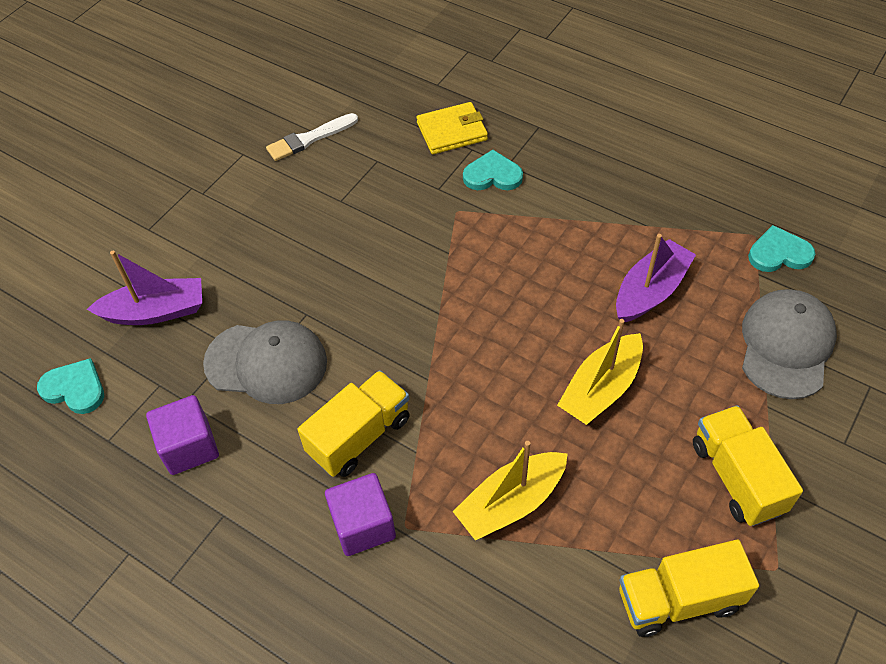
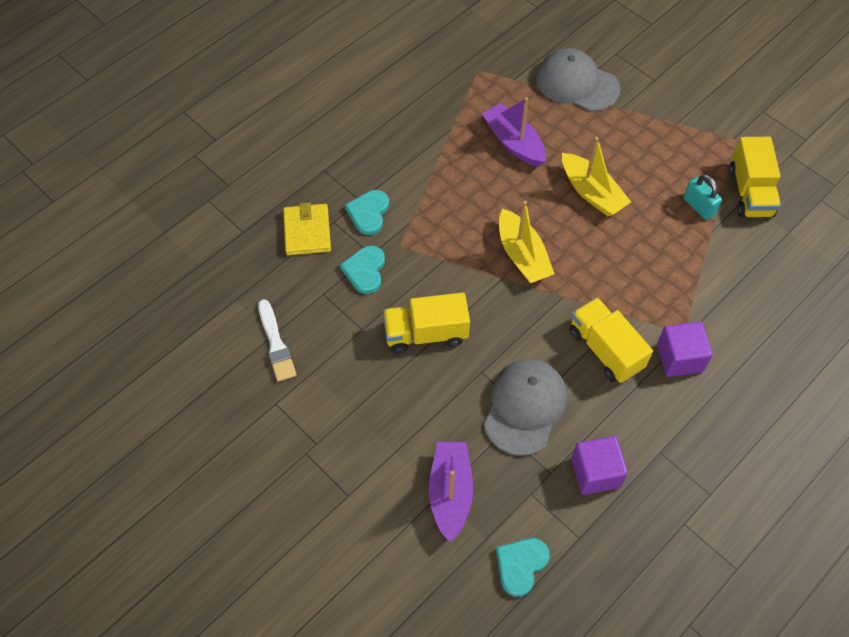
camera: 80 degrees left, 5 degrees up
(511, 502) = (673, 265): yellow boat -> yellow boat (522, 255)
(624, 527) = (698, 207): none -> turquoise padlock
(736, 477) = (671, 139): yellow truck -> yellow truck (426, 334)
(779, 253) = (499, 62): turquoise heart -> turquoise heart (365, 270)

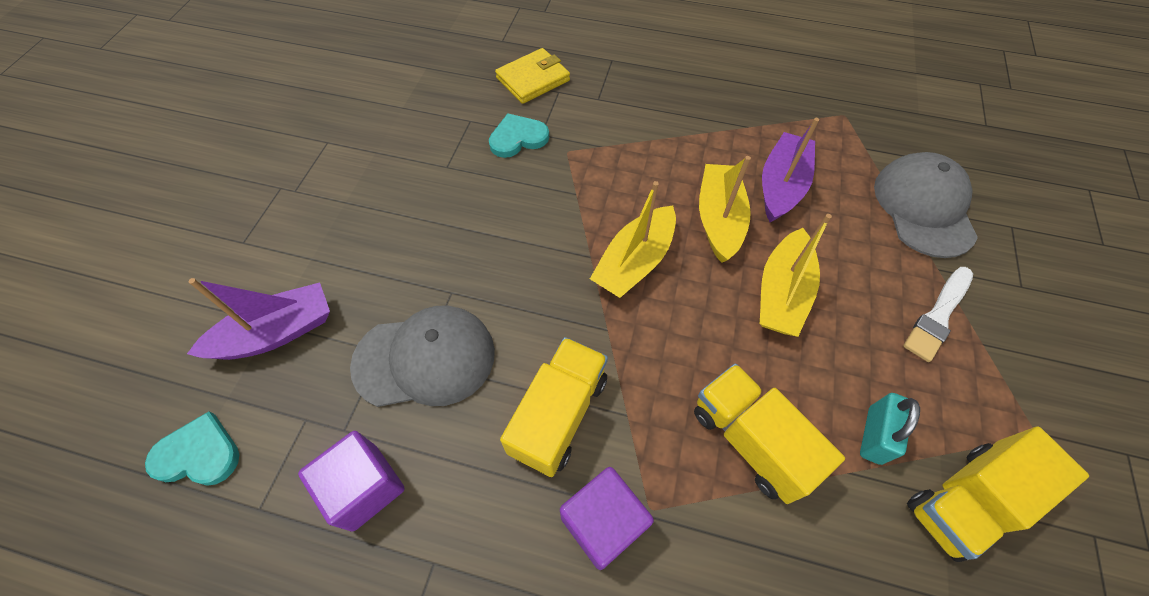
camera: 60 degrees right, 0 degrees up
(276, 344) = (393, 113): white brush -> white brush (938, 316)
(368, 213) = (588, 111): turquoise heart -> none
(426, 334) = (472, 220): yellow truck -> yellow truck (750, 440)
(518, 192) = (719, 219): none -> yellow boat

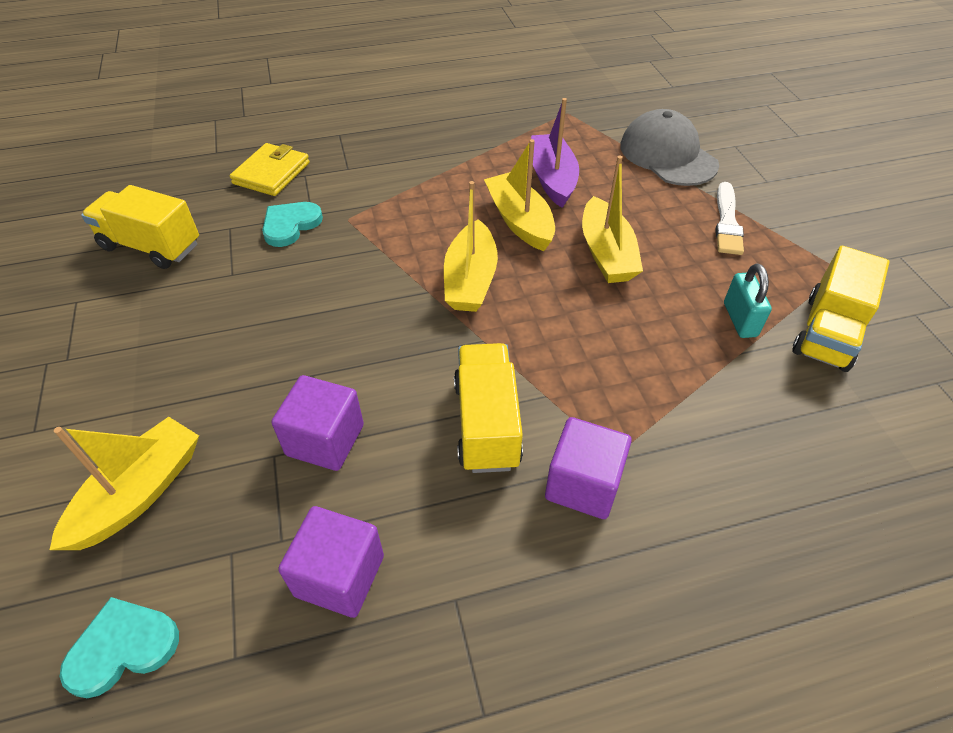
camera: 30 degrees left, 10 degrees down
(276, 333) = (139, 493): purple boat -> yellow boat
(425, 358) = (325, 440): grey cap -> purple cube
(750, 440) = (655, 366): yellow truck -> yellow truck (151, 246)

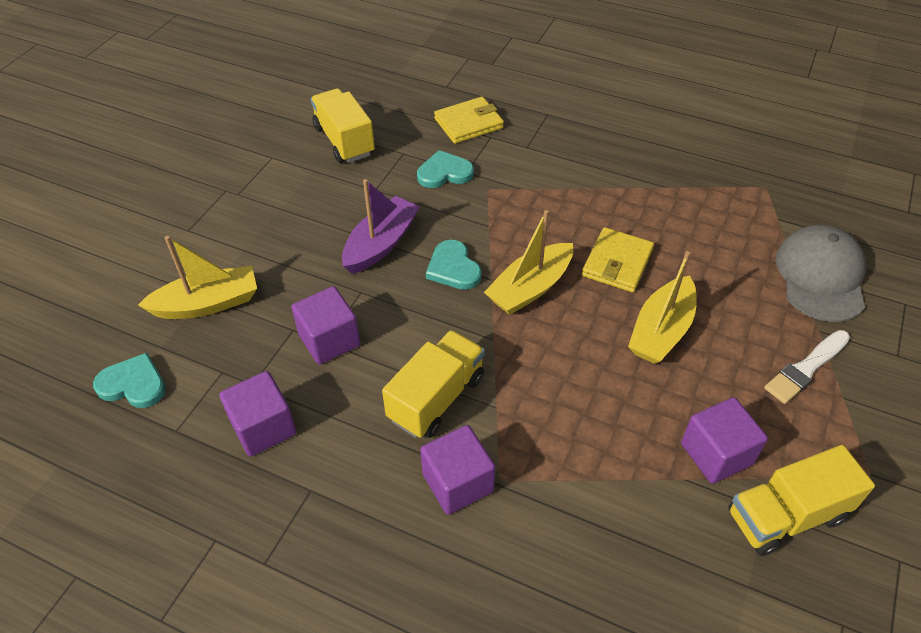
camera: 40 degrees right, 0 degrees up
(384, 301) = (453, 268): none -> turquoise heart
(519, 221) = (617, 263): yellow boat -> yellow wallet
(552, 178) = (684, 241): purple boat -> purple boat (381, 244)
(740, 319) = (716, 454): turquoise padlock -> purple cube

